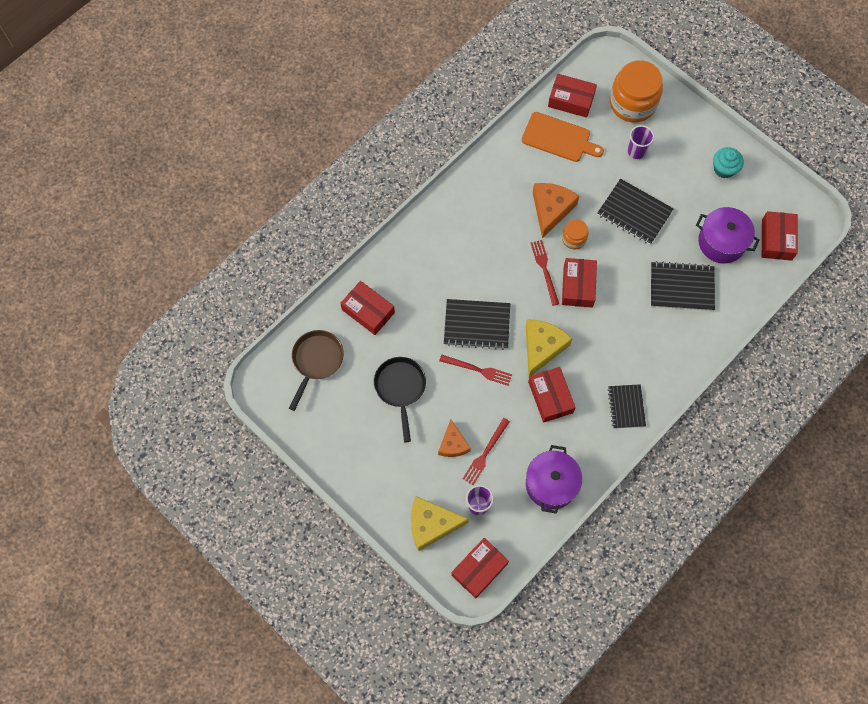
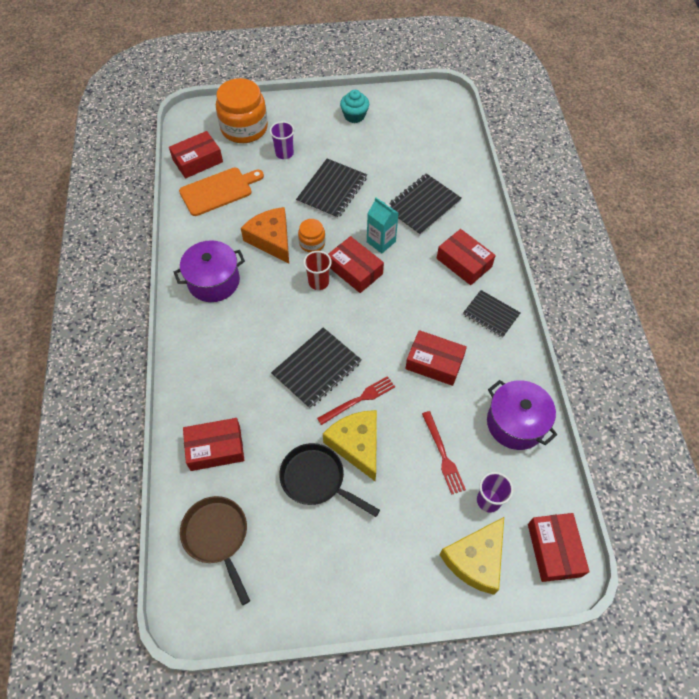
camera: 50 degrees left, 10 degrees down
(453, 444) = (411, 476): orange cheese -> none
(542, 347) = (384, 335): yellow cheese -> yellow cheese (356, 445)
(545, 270) = (318, 282): red fork -> red cup
(619, 284) = (381, 242): none -> turquoise carton
(634, 213) = (332, 190): black notebook -> black notebook turned 45 degrees counterclockwise
(721, 242) = (410, 157): purple pot -> purple pot (213, 281)
(776, 239) = (440, 127): red box -> red box (464, 262)

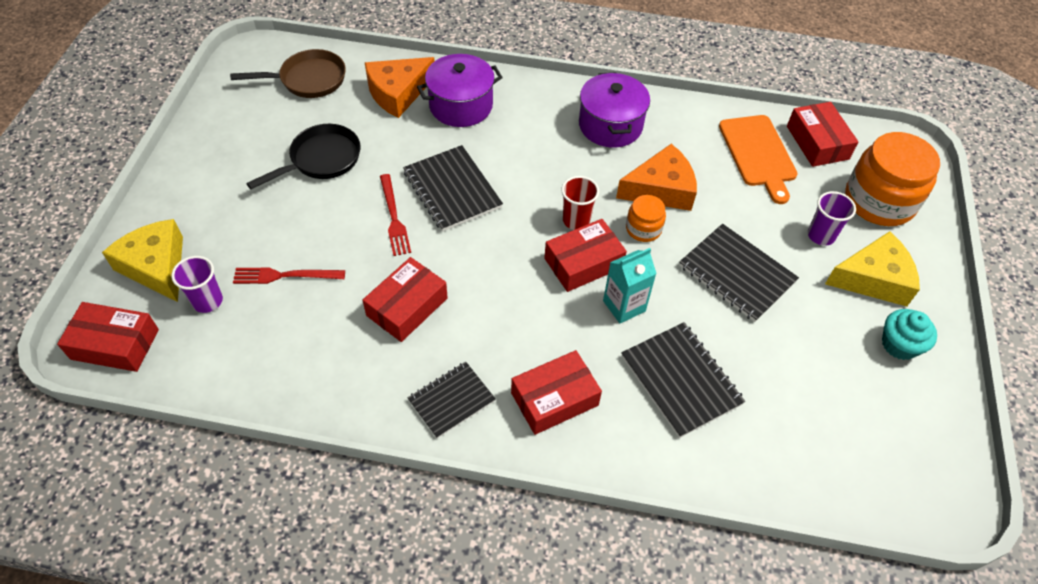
camera: 105 degrees right, 5 degrees down
(215, 448) = (398, 93): red box -> orange cheese
(356, 445) = (341, 201): yellow cheese -> yellow cheese (873, 278)
(515, 423) = (281, 366): purple pot -> purple pot (461, 105)

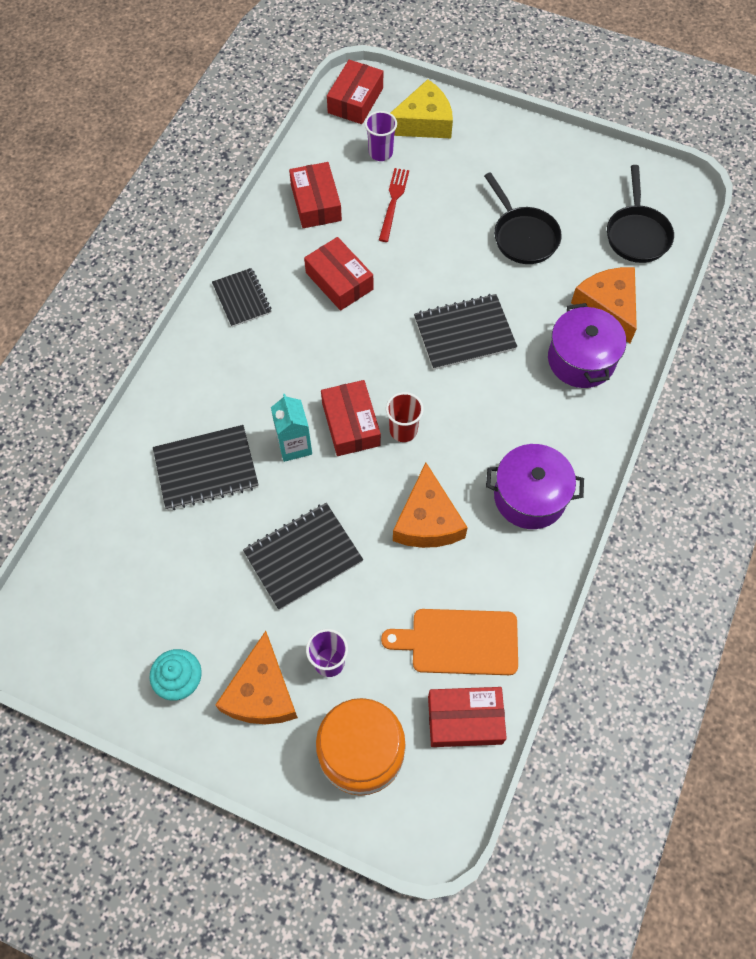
camera: 105 degrees right, 10 degrees up
(308, 80) = (637, 234): brown pan -> black pan
(393, 217) = (440, 283): red fork -> none
(554, 399) = (220, 369): red box -> red box (316, 203)
(643, 229) = (379, 488): orange jar -> none
(873, 278) = (261, 692): yellow cheese -> orange cheese

